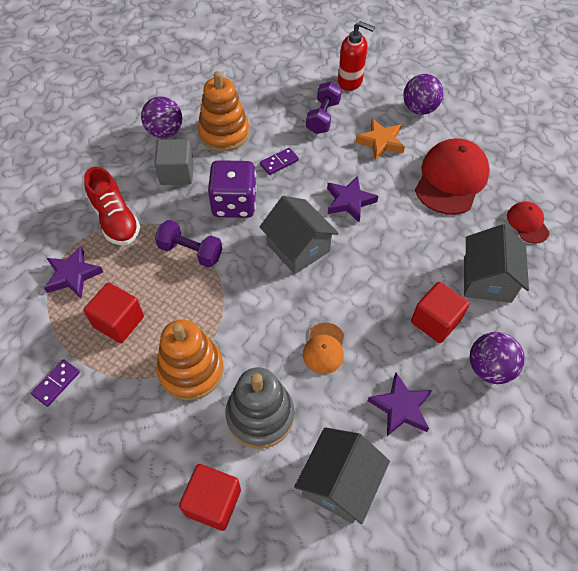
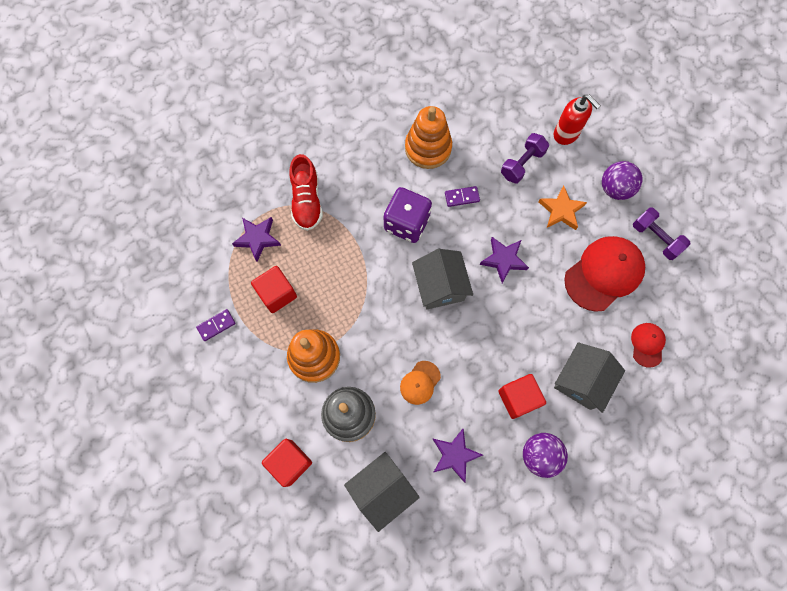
camera: 25 degrees right, 15 degrees up
(165, 132) = (378, 128): purple ball -> none
(177, 173) = (372, 174): grey cube -> none
(190, 252) = (353, 255): purple dumbbell -> purple dumbbell (655, 238)

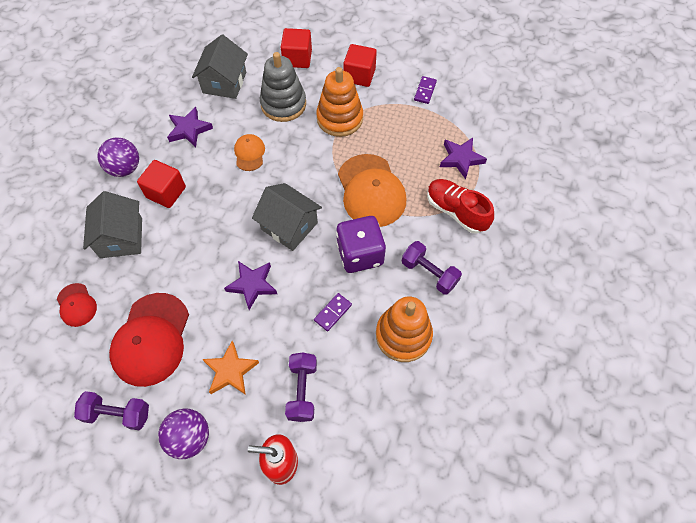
camera: 140 degrees right, 10 degrees down
(277, 294) = (406, 135): red cube -> red cube (359, 75)
(352, 267) = (371, 191): none -> orange cap
(372, 173) = (429, 273): none -> purple dumbbell

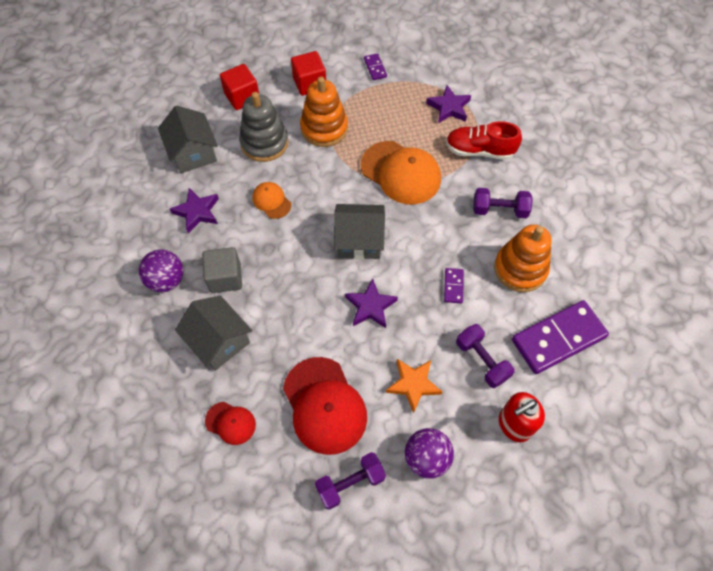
camera: 35 degrees left, 0 degrees up
(166, 192) = (225, 278): red cube -> grey cube
(360, 254) = (435, 228): purple dice -> none
(384, 418) = (558, 338): none -> purple domino

